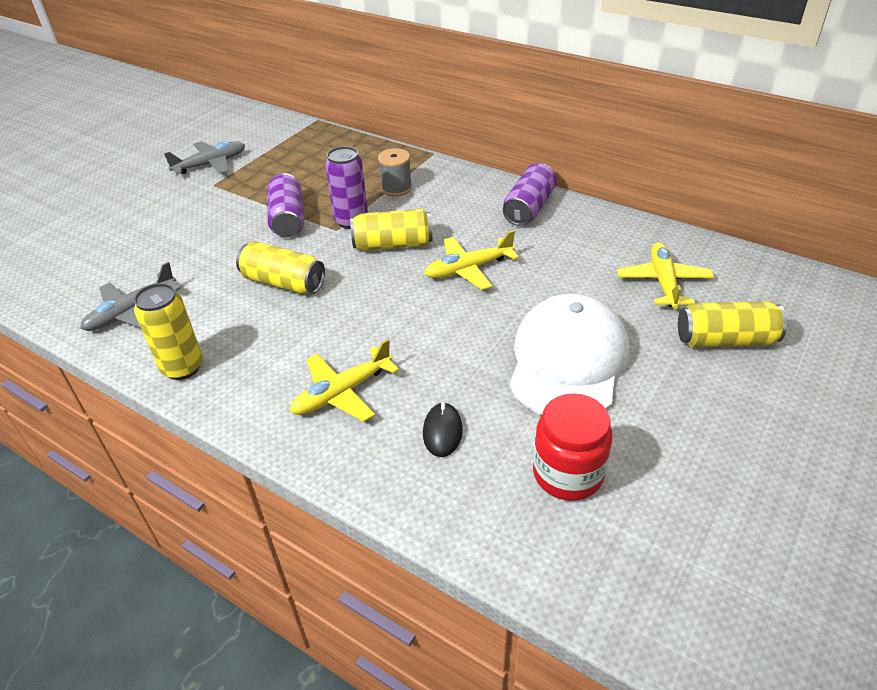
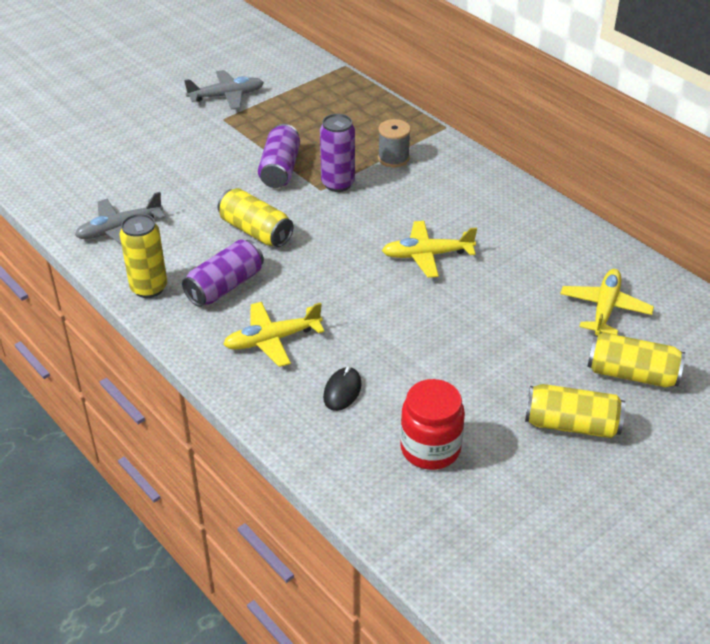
camera: 15 degrees right, 0 degrees up
(393, 245) = (367, 216): yellow can -> yellow can (571, 425)
(529, 208) = (513, 206): purple can -> purple can (225, 286)
(568, 361) = (477, 359): white cap -> none

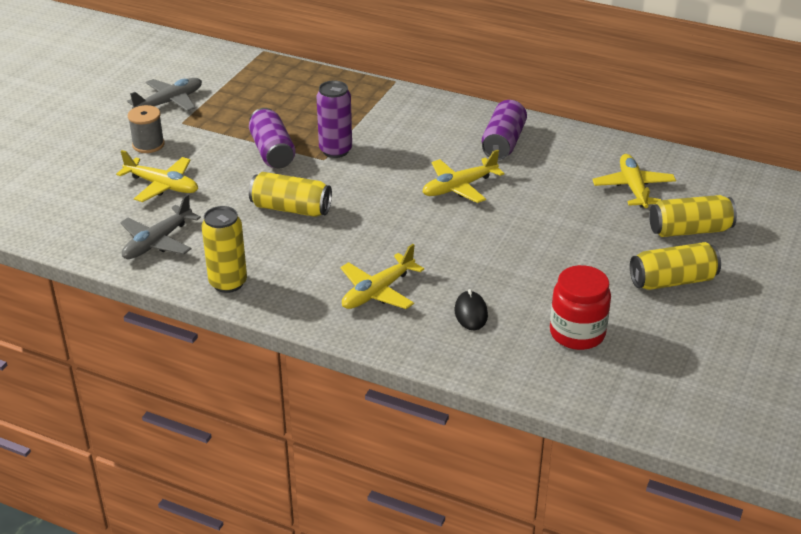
camera: 25 degrees left, 5 degrees down
(162, 176) = (162, 186): none -> yellow plane
(225, 286) = (299, 261): purple can -> purple can (503, 143)
(393, 158) = (369, 117): grey spool -> grey spool (148, 145)

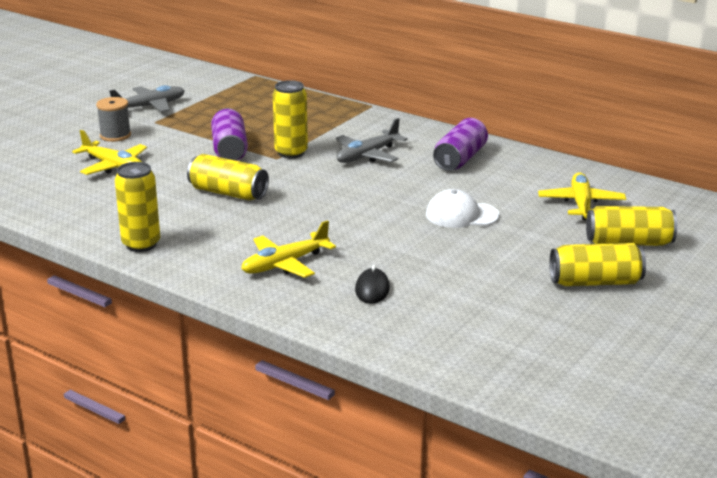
camera: 10 degrees right, 10 degrees down
(157, 242) = (89, 208): grey plane -> grey plane (367, 155)
(335, 150) = (291, 153): purple can -> yellow can
(459, 187) = (401, 189): yellow plane -> none
(526, 213) = (461, 215): none -> white cap
(577, 333) = (476, 316): red jar -> none

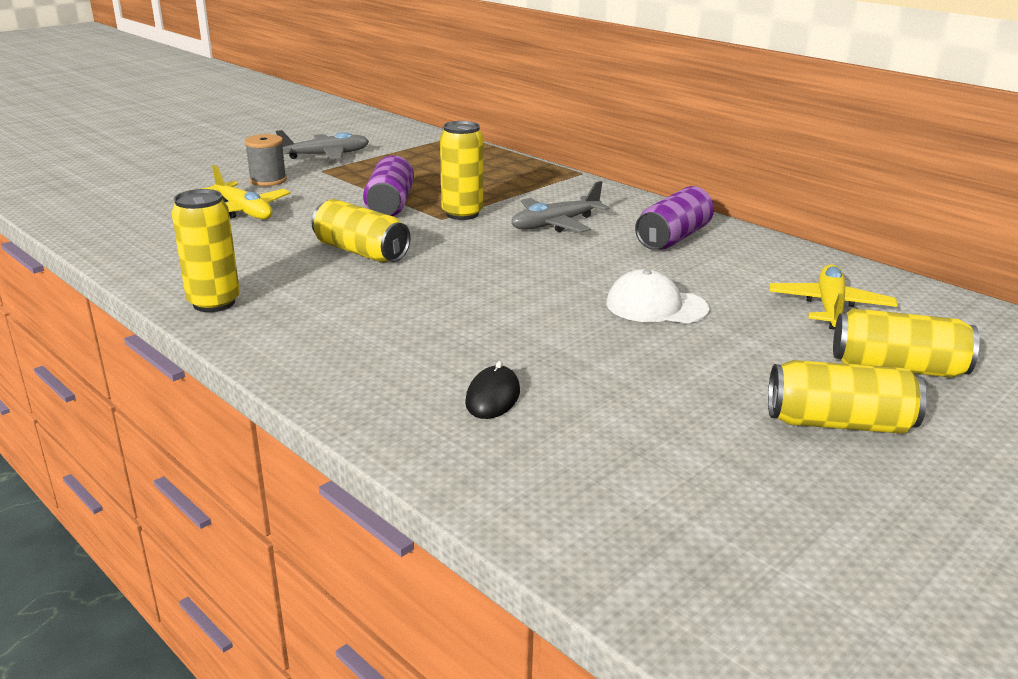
camera: 10 degrees right, 0 degrees up
(285, 264) = (386, 347): yellow plane -> none

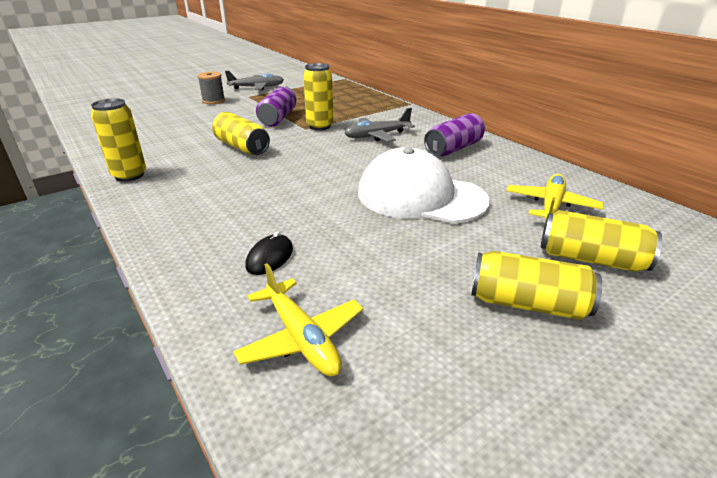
camera: 10 degrees right, 5 degrees up
(244, 211) = (187, 118): yellow plane -> yellow plane (301, 338)
(656, 306) = (420, 196): white cap -> white cap, size x1.79

